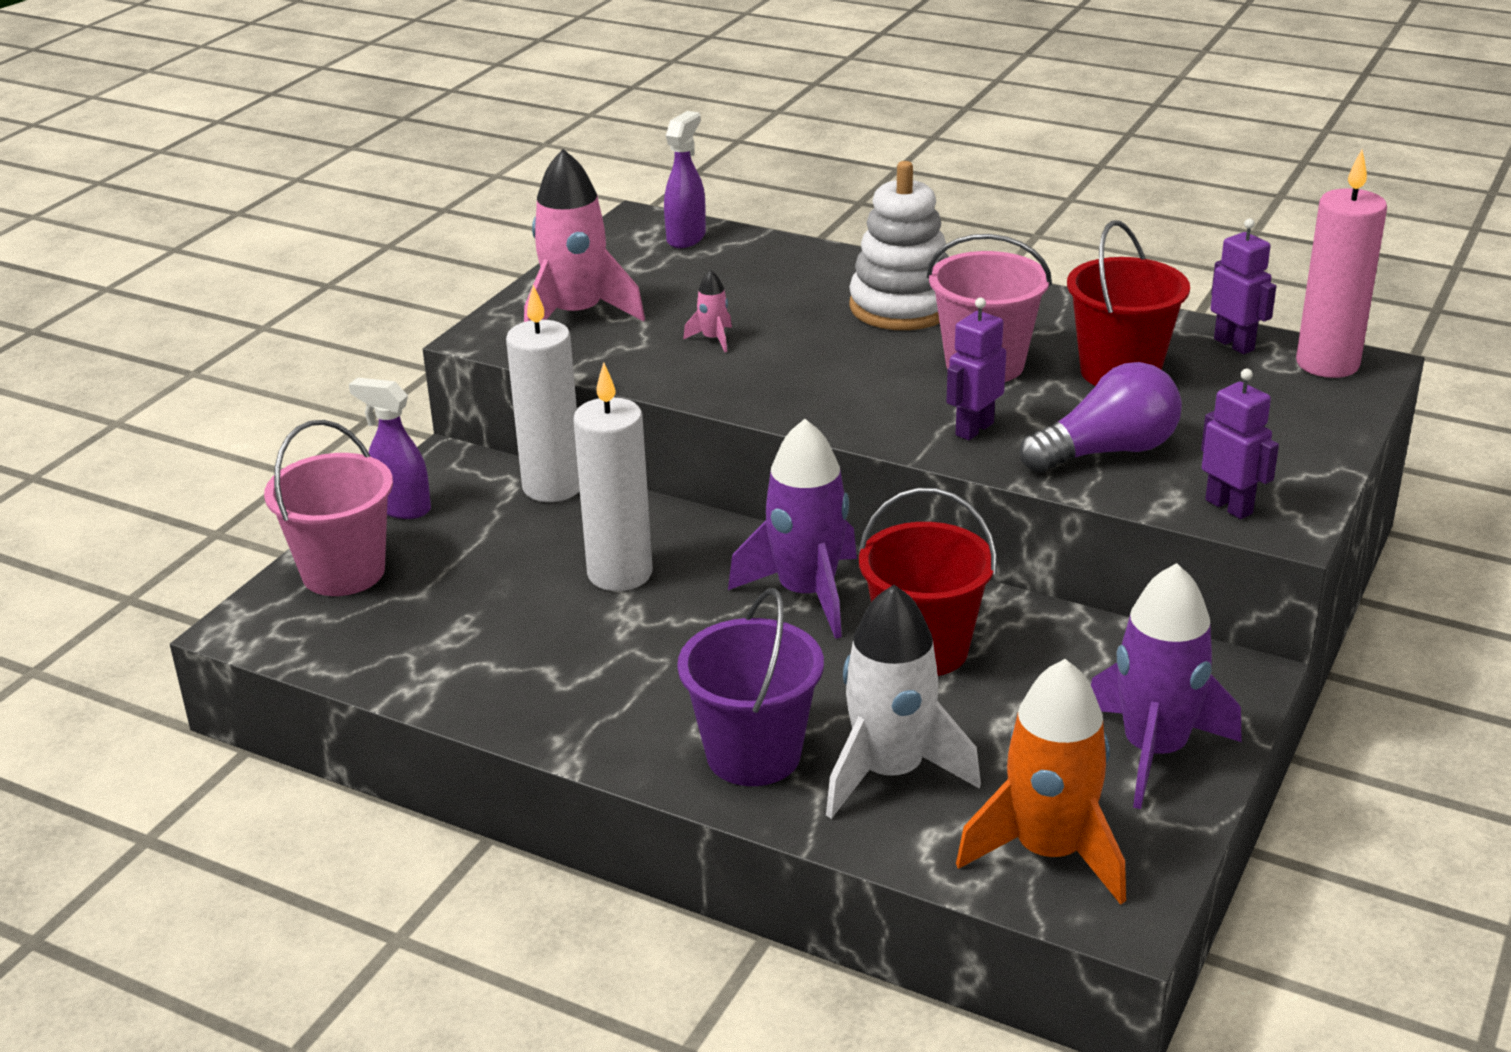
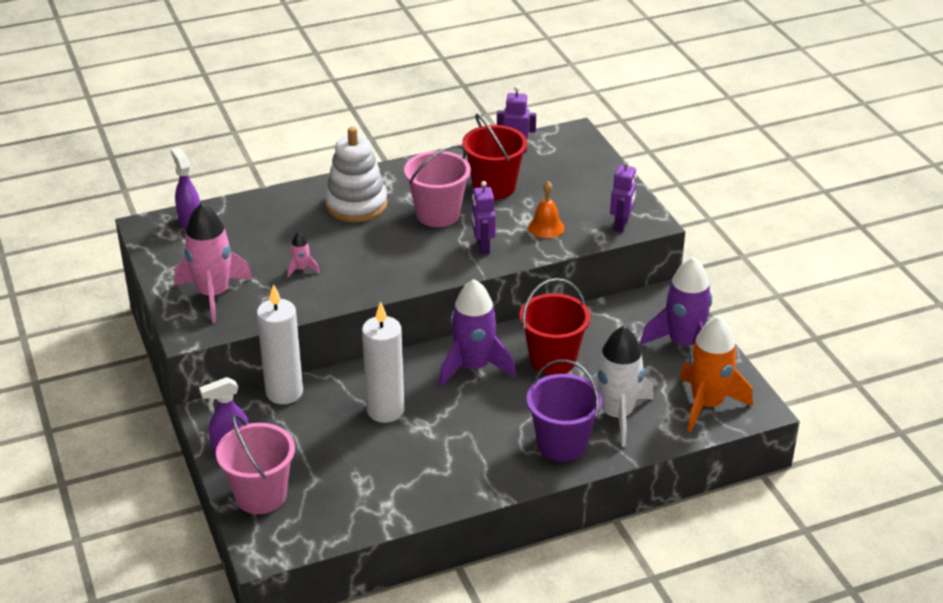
camera: 50 degrees left, 5 degrees up
(1107, 451) = (546, 227): purple light bulb -> orange bell
(1229, 506) = (621, 225): purple robot -> purple robot turned 105 degrees clockwise
(1327, 364) = (561, 140): pink candle -> none

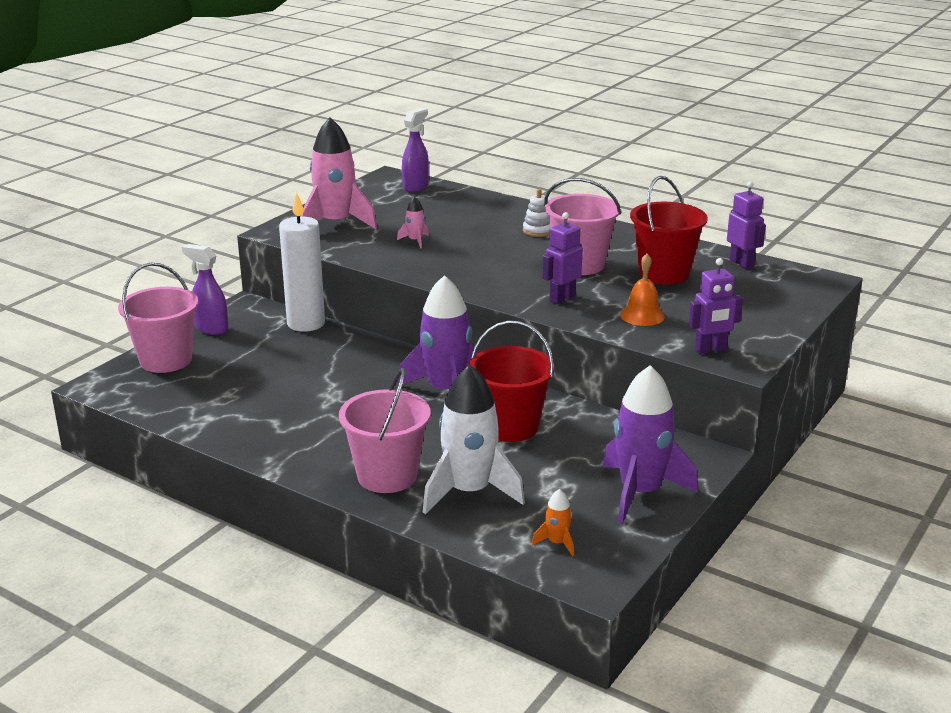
camera: 55 degrees right, 10 degrees down
(356, 205) = (537, 231): white stacking toy -> white stacking toy, size x0.46
(385, 410) = (333, 372): white candle -> none
(562, 444) = (387, 476): purple bucket -> pink bucket
(707, 404) = (557, 543): orange rocket -> orange rocket, size x0.42

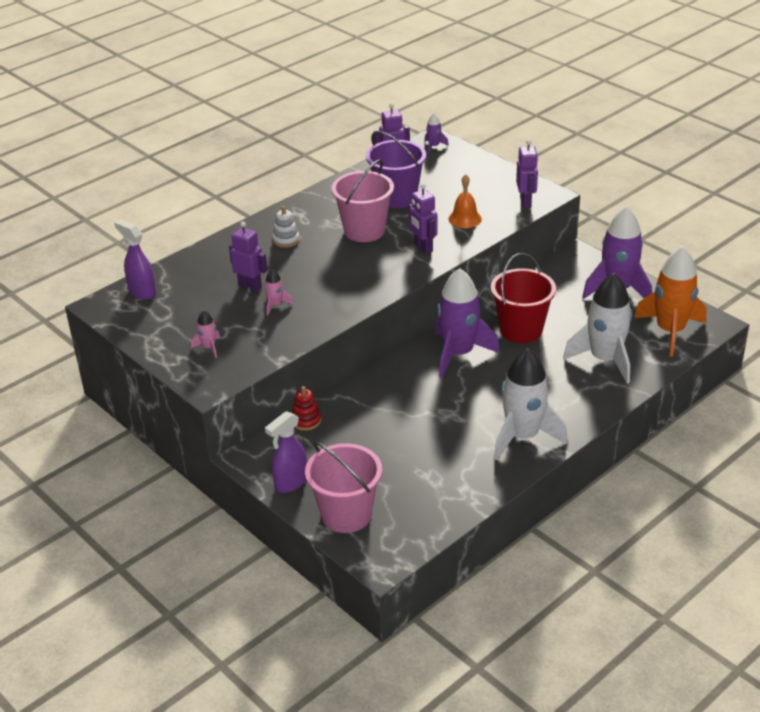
camera: 75 degrees left, 10 degrees up
(300, 445) = (523, 436): none -> white rocket
(306, 323) = (306, 420): white candle -> red stacking toy
(336, 223) = (209, 347): pink rocket -> pink rocket, size x0.42
(387, 476) = (577, 395): pink bucket -> none
(444, 226) = (250, 286): none -> purple robot
(557, 543) = (670, 331): orange rocket -> orange rocket, size x2.36
(664, 273) = (397, 197): red bucket -> purple bucket
(805, 282) = (434, 146): none -> purple rocket

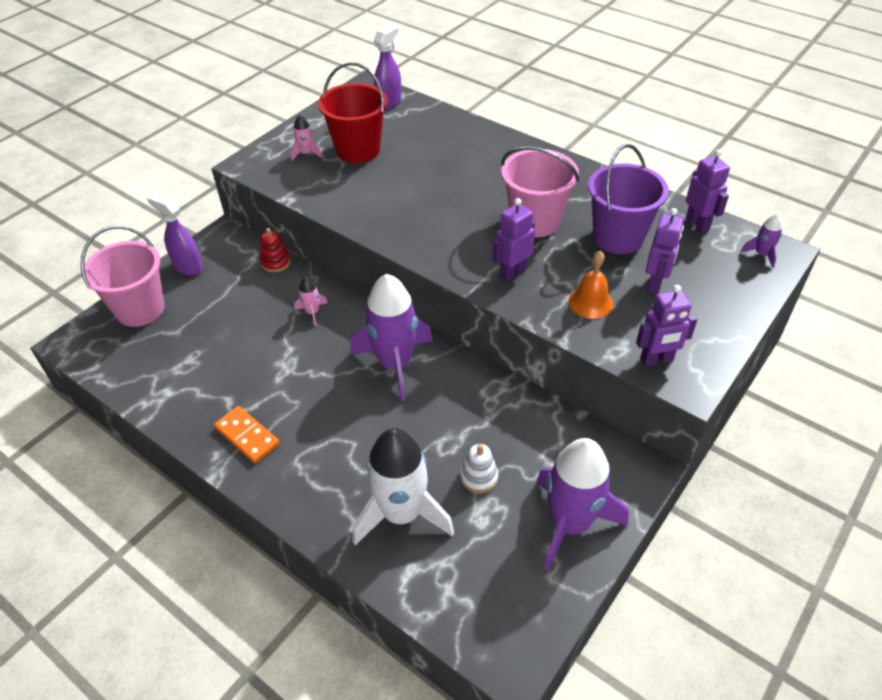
camera: 80 degrees right, 10 degrees up
(250, 286) = (409, 160): purple robot -> purple robot (655, 283)
(275, 305) = (378, 181): pink rocket -> pink rocket (312, 312)
(286, 240) = (499, 169): white stacking toy -> white stacking toy (479, 477)
(521, 330) = (451, 418): red bucket -> red bucket (358, 150)
(523, 436) = (247, 436): white rocket -> orange domino
(670, 331) = (480, 597): orange rocket -> none

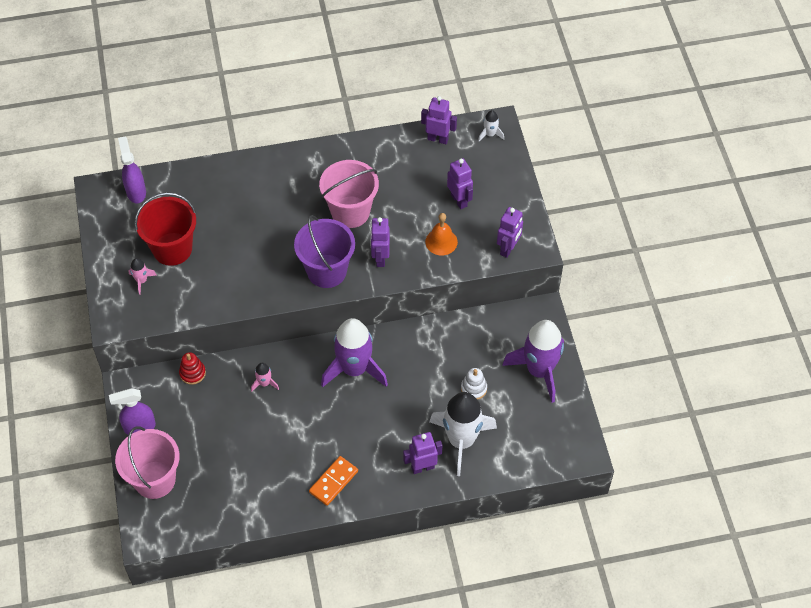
camera: 50 degrees left, 10 degrees up
(247, 436) = (333, 481): orange domino -> orange domino turned 45 degrees counterclockwise
(334, 501) = (422, 467): none -> purple robot
(618, 237) = (407, 185): purple bucket -> purple bucket (326, 271)
(761, 254) = (490, 134): purple rocket -> white rocket

